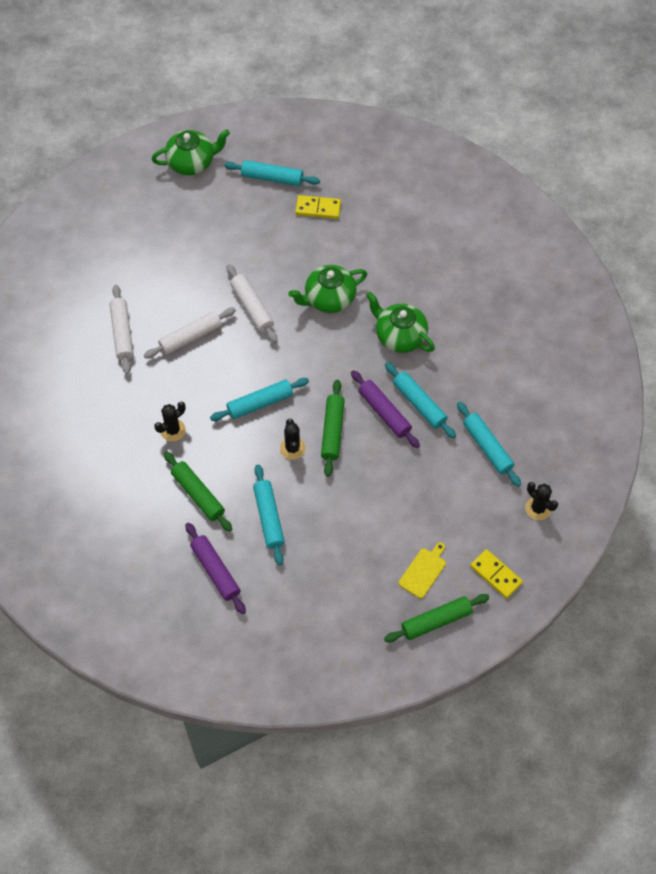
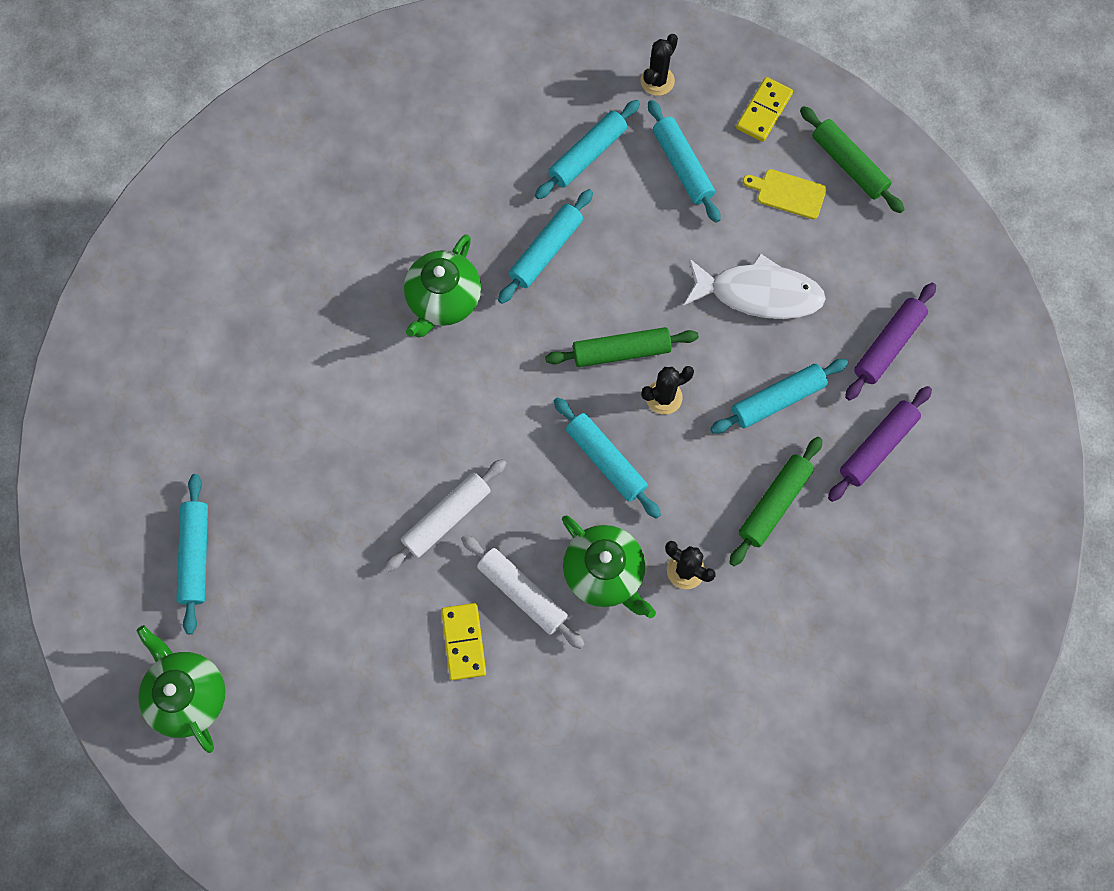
camera: 105 degrees left, 10 degrees up
(122, 333) = (543, 701): white rolling pin -> none
(318, 208) = (242, 469): yellow domino -> yellow domino (464, 642)
(329, 298) = (403, 411): green teapot -> green teapot (605, 573)
(350, 528) = (758, 293): none -> white fish
(384, 412) = (572, 292): purple rolling pin -> purple rolling pin (888, 345)
(463, 506) = (682, 166): none -> turquoise rolling pin

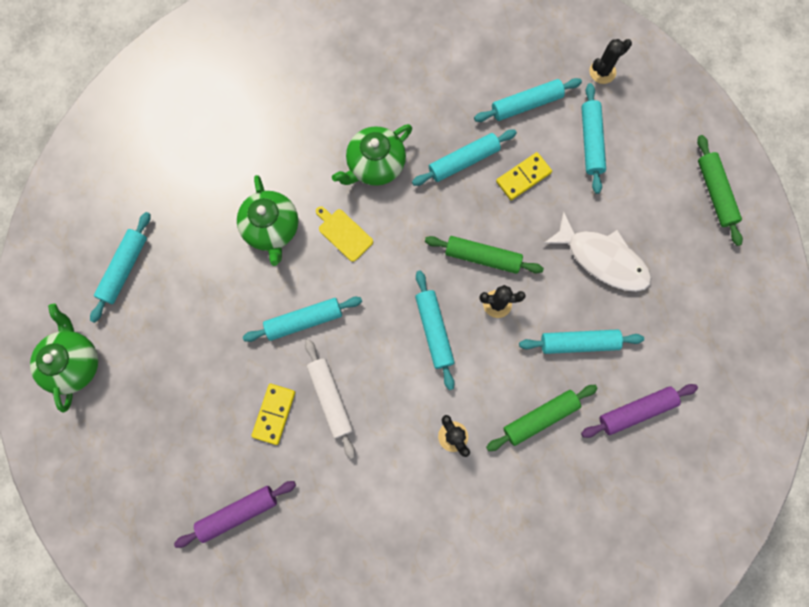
camera: 25 degrees right, 5 degrees up
(446, 518) = (304, 320): white rolling pin -> turquoise rolling pin
(605, 573) = (395, 411): green teapot -> green teapot (272, 229)
(763, 111) = (670, 126): yellow domino -> yellow domino (523, 177)
(788, 193) = (659, 195): yellow cutting board -> yellow cutting board (344, 233)
(888, 345) = (680, 339): purple rolling pin -> purple rolling pin (238, 513)

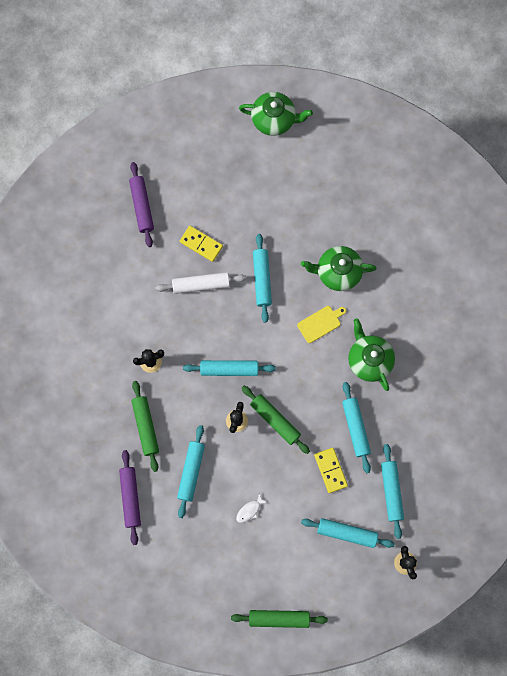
camera: 105 degrees right, 0 degrees up
(124, 269) = (334, 164): turquoise rolling pin -> none
(482, 257) = (275, 420): green rolling pin -> green rolling pin turned 75 degrees counterclockwise
(602, 259) = (249, 510): white fish -> white fish, size x0.41

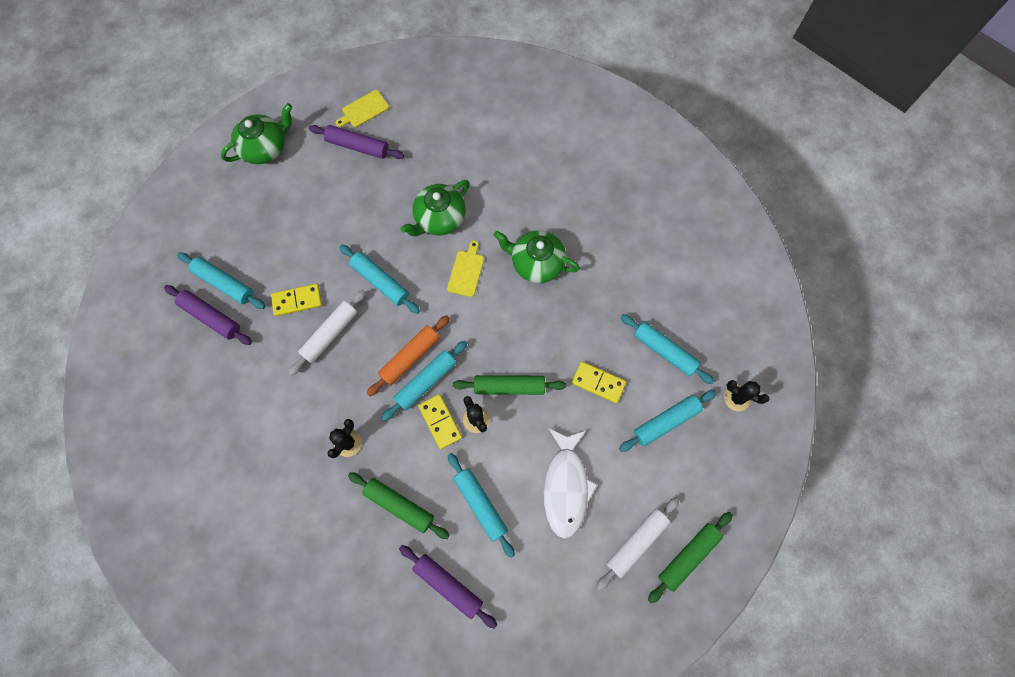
camera: 45 degrees left, 5 degrees down
(214, 401) = (440, 422): none -> yellow domino
(234, 345) = (410, 357): none -> orange rolling pin
(249, 510) = (566, 486): white fish -> white fish, size x2.45
(257, 581) = (636, 543): none -> white rolling pin
(333, 173) = (357, 146): none -> purple rolling pin
(355, 428) = (582, 328): turquoise rolling pin -> turquoise rolling pin (224, 283)
(362, 150) = (364, 110): none -> yellow cutting board

